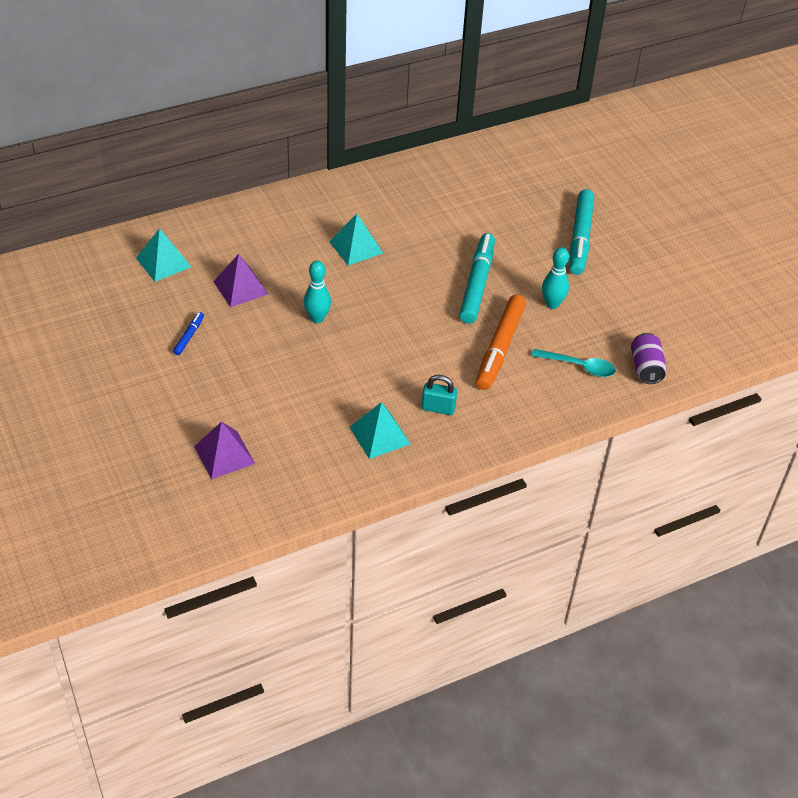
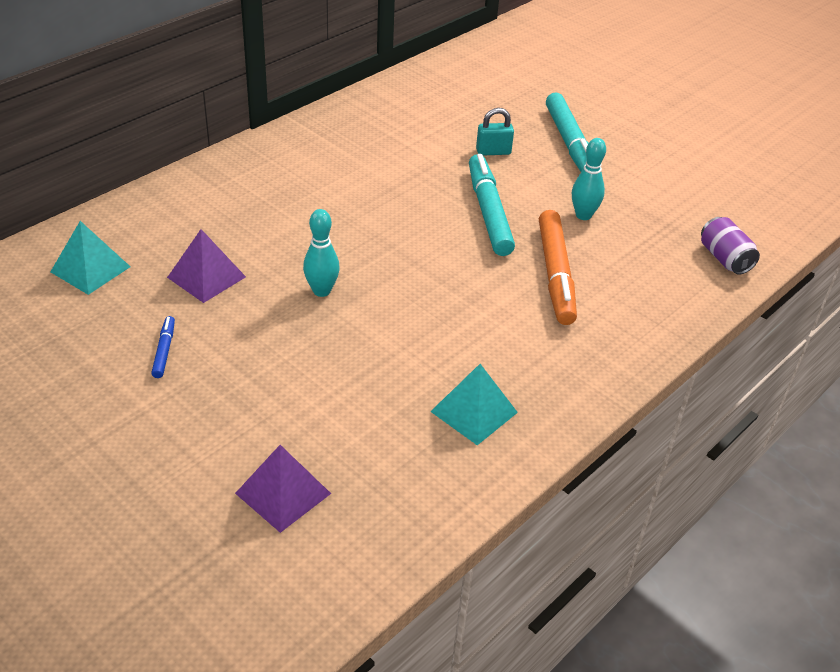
camera: 20 degrees left, 5 degrees down
(356, 247) = (327, 202): turquoise pyramid -> none
(438, 408) = (526, 360): turquoise padlock -> turquoise padlock (493, 152)
(579, 366) = (654, 274): turquoise spoon -> none

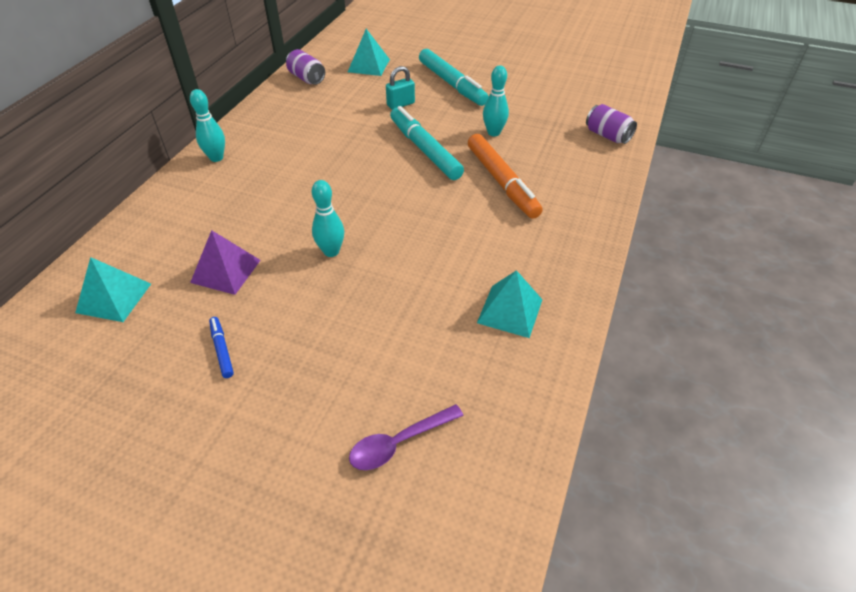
camera: 20 degrees left, 5 degrees up
(257, 157) = (216, 158): none -> turquoise bowling pin
(283, 493) = (399, 443): purple pyramid -> purple spoon
(403, 92) = (306, 78): none -> purple can
(484, 95) = (369, 65): none -> turquoise pyramid

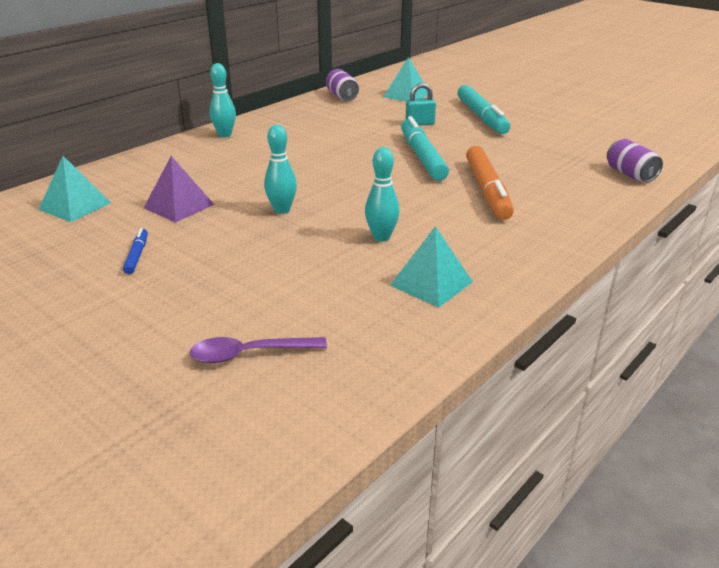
camera: 20 degrees right, 15 degrees down
(493, 133) = (502, 155): turquoise bowling pin -> turquoise bowling pin (381, 237)

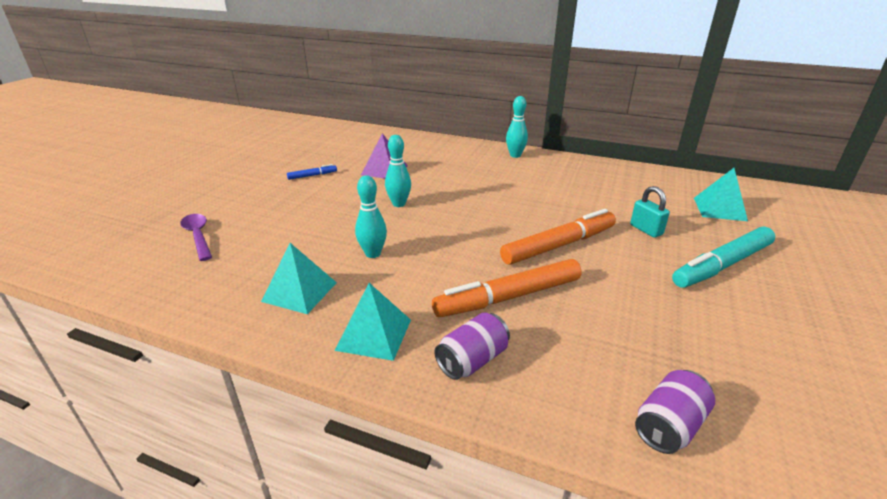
camera: 70 degrees right, 0 degrees up
(75, 206) = (368, 144): turquoise pyramid -> turquoise pyramid (374, 334)
(342, 96) = (662, 179): purple can -> purple can (472, 360)
(422, 157) = (558, 245): turquoise marker -> orange marker

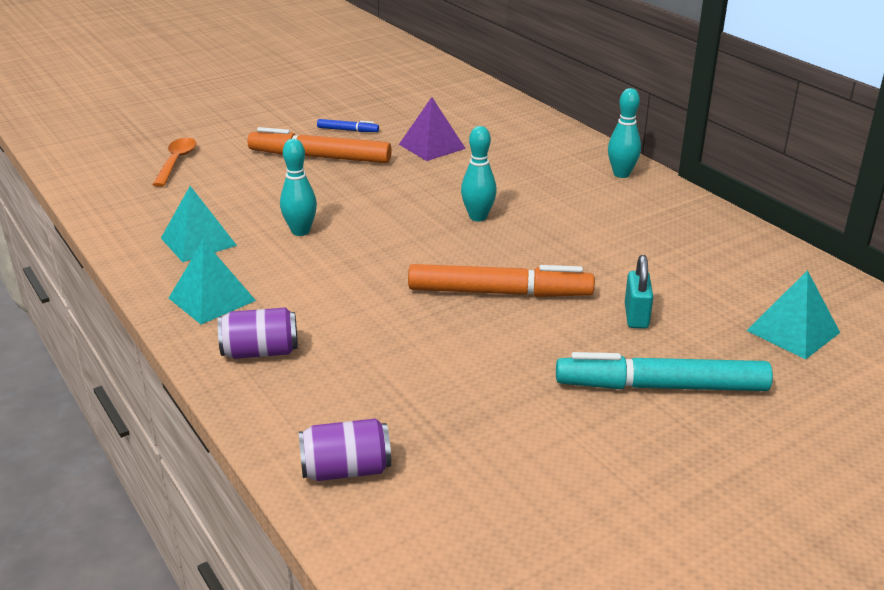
camera: 35 degrees right, 0 degrees up
(198, 236) = (176, 162): purple spoon -> orange spoon
(399, 204) = (393, 190): turquoise bowling pin -> turquoise bowling pin (478, 217)
(509, 297) = (368, 318): orange marker -> orange marker (320, 157)

